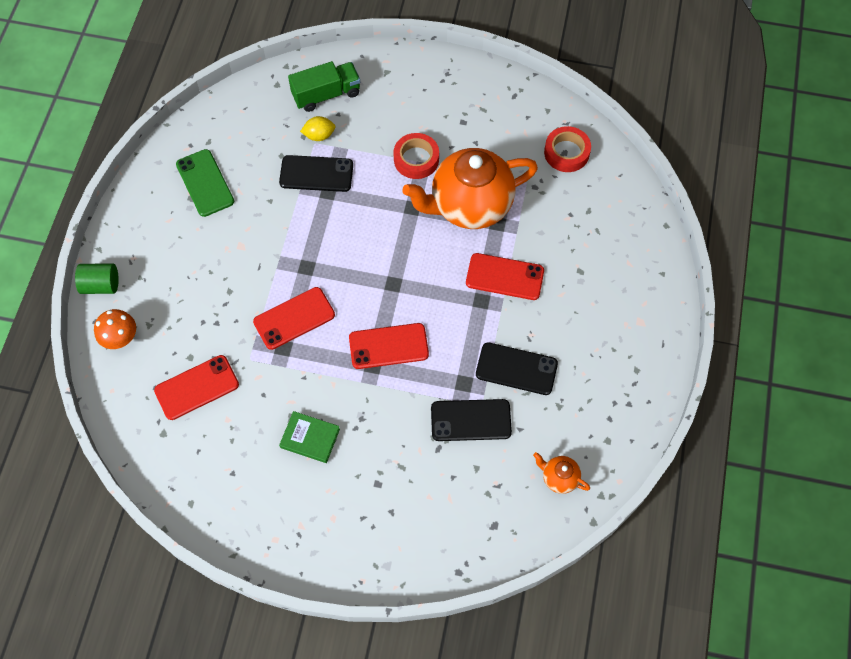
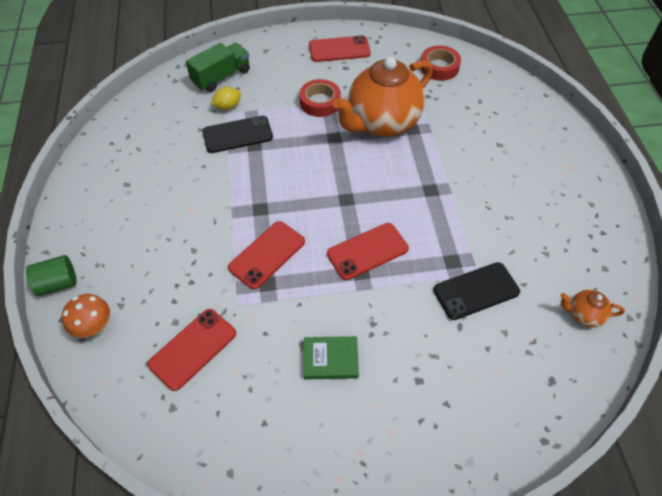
camera: 20 degrees left, 10 degrees down
(205, 183) = (136, 168): green phone -> none
(504, 277) = (440, 166): red phone -> red phone (339, 49)
(516, 369) = (491, 234): black phone -> none

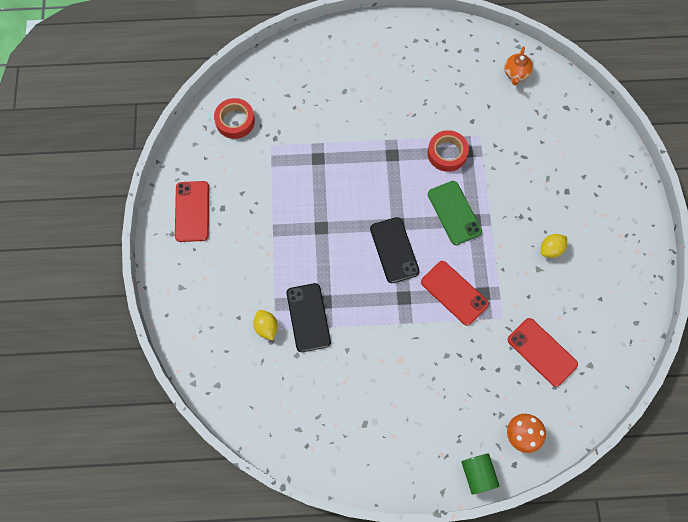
camera: 85 degrees left, 15 degrees up
(221, 77) = (219, 334): green truck -> none
(320, 102) = (271, 237): red tape -> red tape (447, 153)
(330, 359) = (551, 249): green book -> yellow lemon
(367, 251) = (454, 213): red phone -> green phone
(382, 123) = (307, 183): orange teapot -> none
(476, 291) = (494, 140): black phone -> black phone (394, 250)

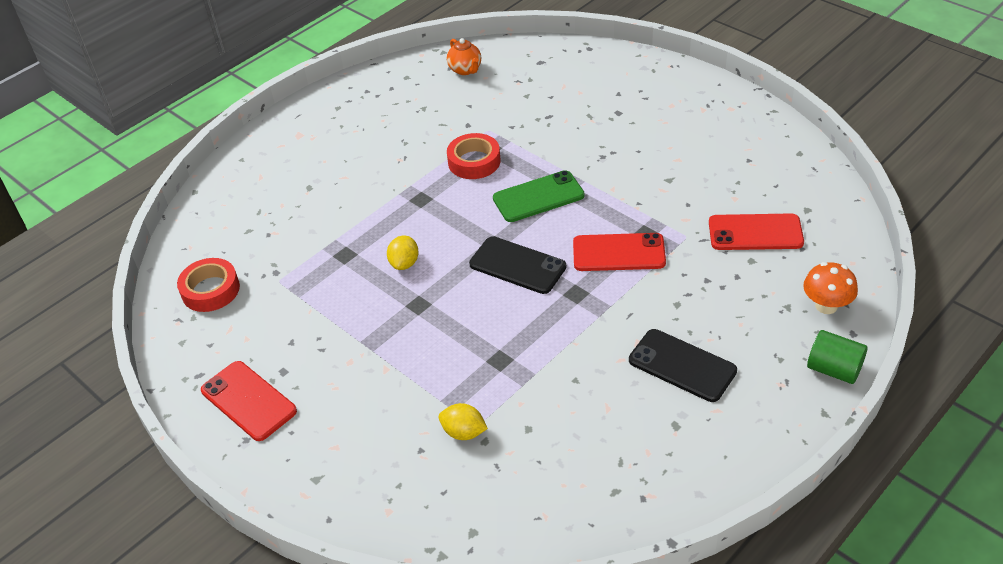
camera: 40 degrees left, 25 degrees down
(308, 317) = (499, 386): black phone -> black phone (682, 366)
(454, 213) = (538, 197): green phone -> green phone turned 45 degrees counterclockwise
(551, 249) = (660, 159): yellow lemon -> yellow lemon (404, 263)

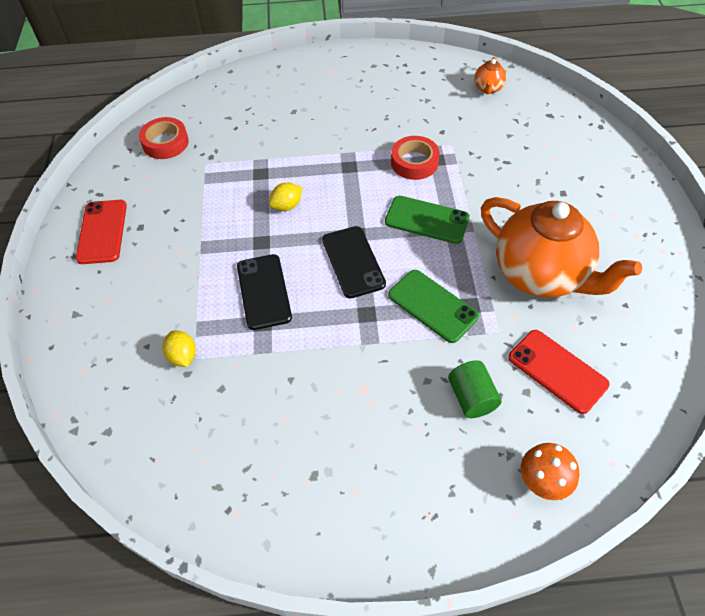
camera: 40 degrees right, 10 degrees up
(618, 253) = (432, 306): red phone -> green phone
(670, 179) = (541, 275): none -> orange teapot
(682, 366) = (373, 433): black phone -> black phone (264, 291)
(834, 369) = (483, 541): green cylinder -> green cylinder (471, 397)

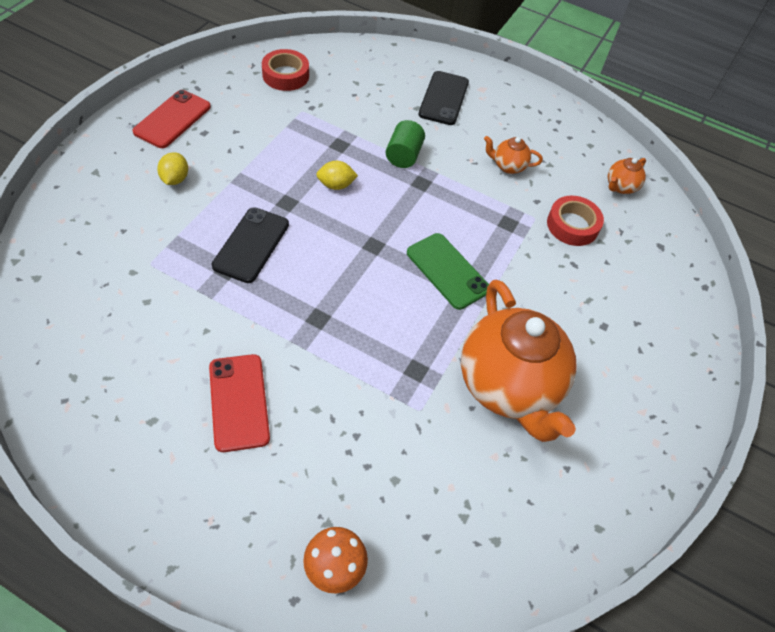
camera: 25 degrees right, 0 degrees up
(183, 356) = (142, 256): yellow lemon -> yellow lemon (175, 179)
(353, 262) = (348, 267): black phone -> black phone (444, 98)
(399, 117) = (508, 166): none -> orange teapot
(414, 162) = (484, 213): red tape -> red tape (572, 225)
(432, 306) = (381, 349): green phone -> none
(471, 397) = (341, 450): green cylinder -> green cylinder (403, 155)
(557, 371) = (441, 482): red phone -> red phone (239, 402)

